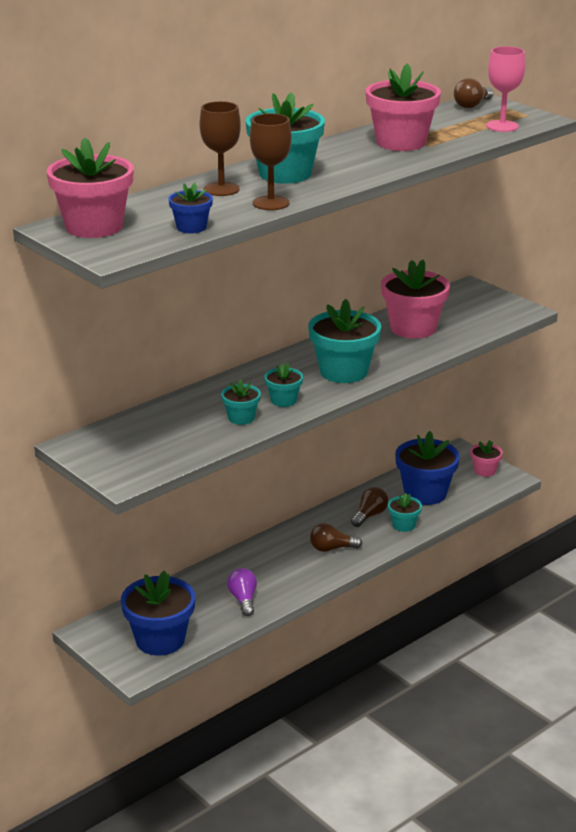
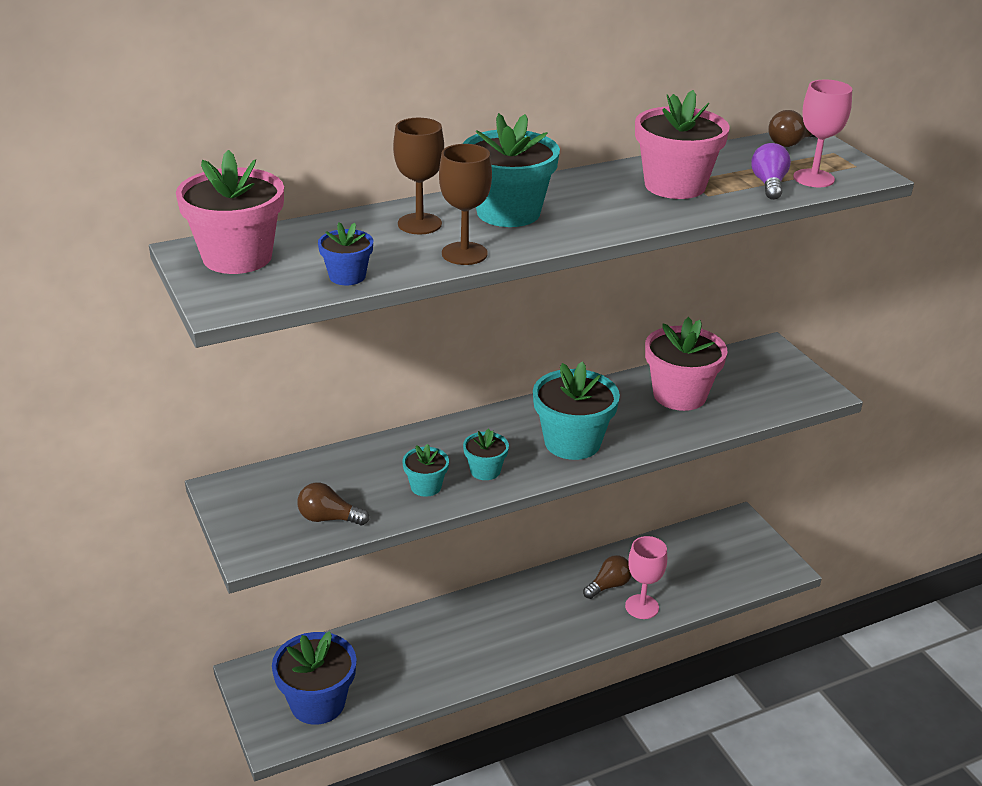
camera: 15 degrees right, 5 degrees up
(243, 600) = (427, 669): purple light bulb -> purple light bulb (769, 184)
(332, 548) = (550, 621): brown light bulb -> brown light bulb (328, 518)
(403, 525) = (642, 607): turquoise flower pot -> pink goblet
(425, 493) = (681, 569): blue flower pot -> none
(484, 471) = (760, 552): pink flower pot -> none

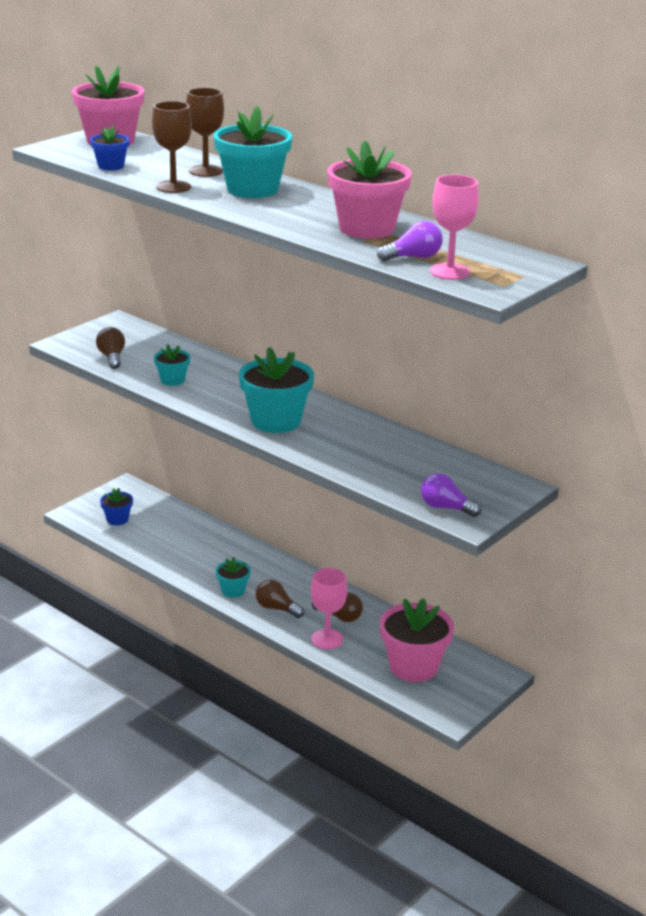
camera: 65 degrees right, 5 degrees down
(317, 703) = (117, 519): blue flower pot -> blue flower pot, size x0.52
(485, 471) = (209, 396): turquoise flower pot -> turquoise flower pot (233, 590)
(679, 395) = (390, 454): pink flower pot -> pink flower pot (413, 666)
(791, 143) = (521, 258): brown light bulb -> brown light bulb (276, 608)
(794, 396) = (445, 508): none -> purple light bulb

